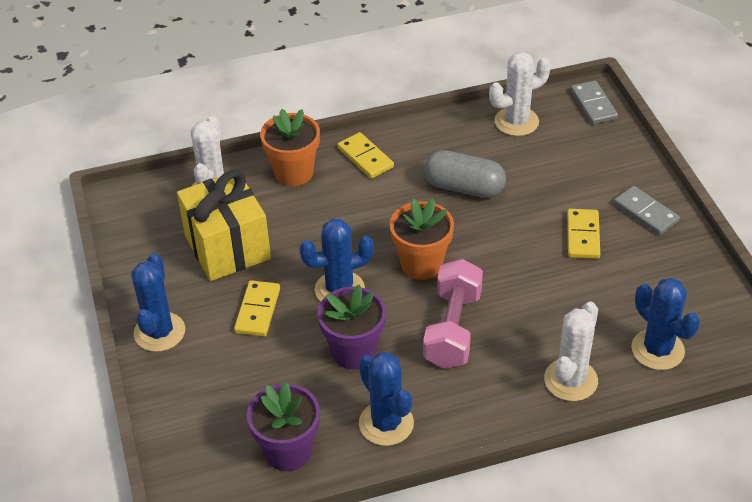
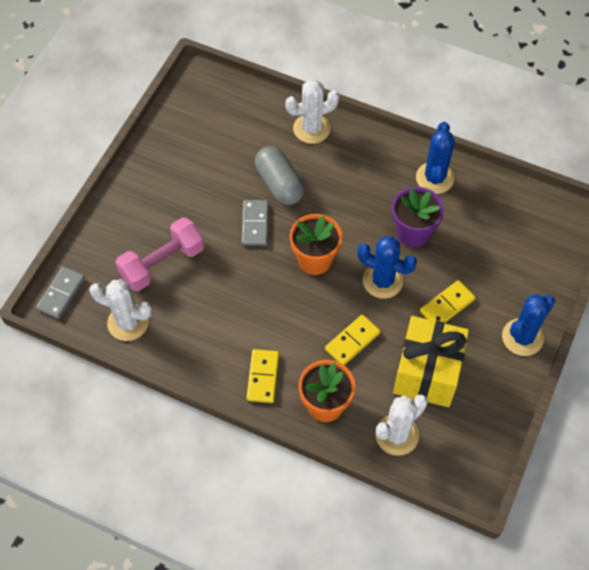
camera: 140 degrees left, 15 degrees up
(288, 451) = (502, 202): purple flower pot -> none
(453, 329) = (341, 204): pink dumbbell -> pink dumbbell (162, 263)
(464, 188) = (226, 296): grey capsule -> grey capsule (279, 184)
(583, 236) = (198, 203): yellow domino -> yellow domino (352, 341)
(645, 213) = (143, 189): grey domino -> grey domino (255, 224)
(657, 350) = (247, 110): blue cactus -> none

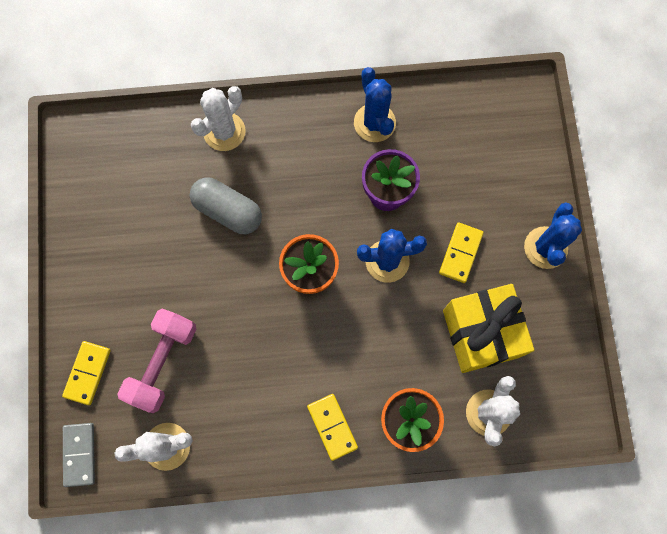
camera: 30 degrees left, 15 degrees up
(255, 224) = (229, 268): grey domino -> none
(352, 341) = (394, 340): yellow domino -> yellow domino (87, 373)

